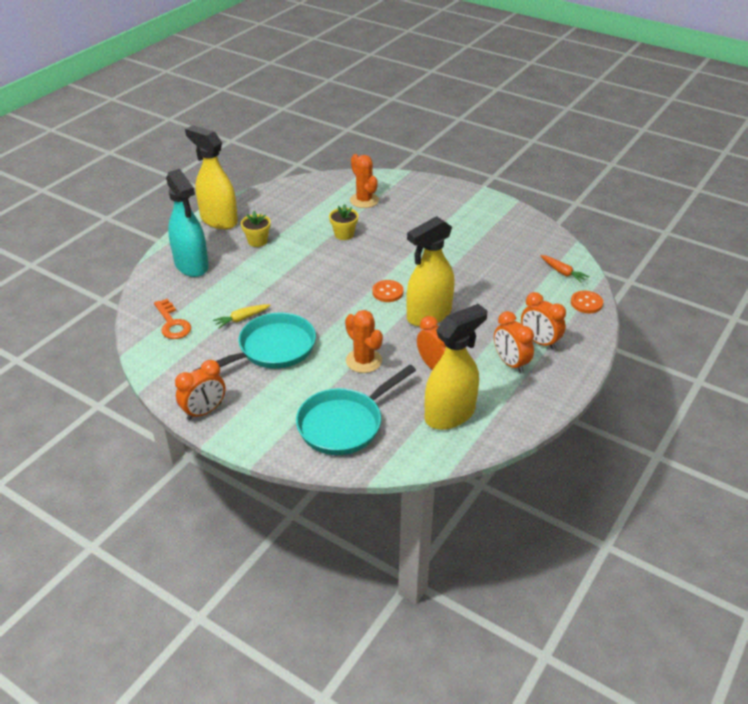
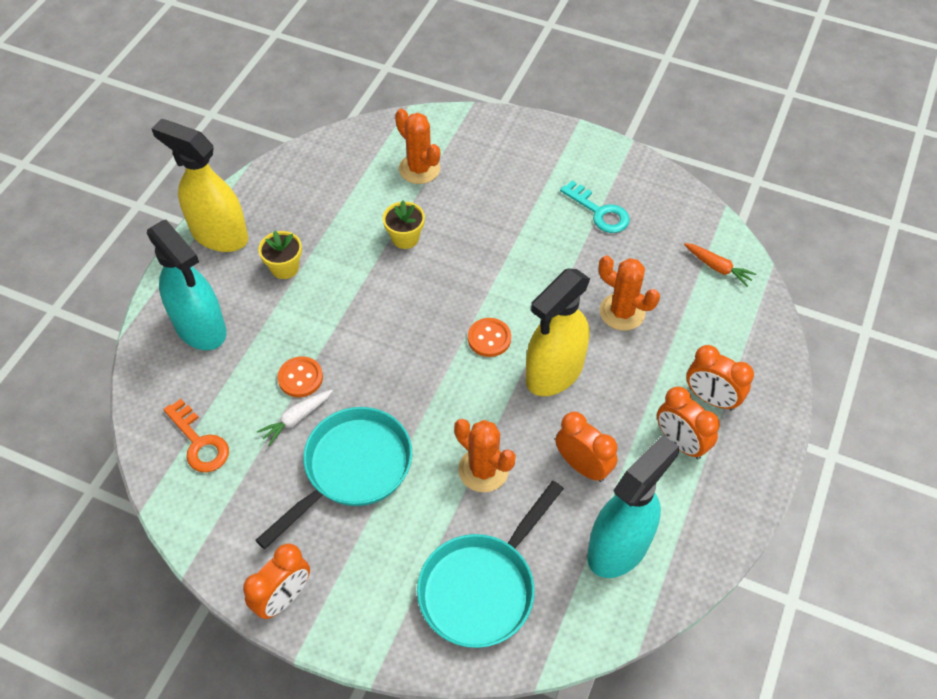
camera: 10 degrees left, 15 degrees up
(242, 319) = (296, 419): yellow carrot -> white carrot
(450, 414) = (619, 547): yellow spray bottle -> turquoise spray bottle
(484, 234) = (599, 212): none -> turquoise key
(486, 288) = (622, 312): none -> orange cactus
(586, 303) = (759, 319): orange button -> orange button (300, 378)

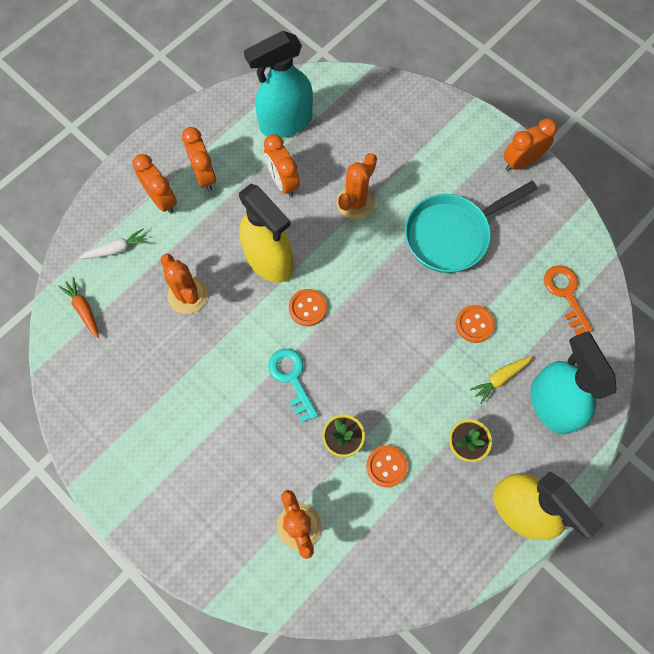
camera: 160 degrees left, 15 degrees up
(260, 334) = (500, 378): none -> yellow carrot
(296, 419) = (485, 289): white carrot -> white carrot (116, 249)
(356, 231) = (386, 466): none -> orange button
(482, 588) = (387, 127): turquoise pan -> none
(483, 470) = (355, 202): orange cactus -> orange cactus turned 60 degrees clockwise
(554, 372) = (269, 260): yellow spray bottle -> yellow spray bottle turned 75 degrees clockwise
(599, 212) = (151, 406): turquoise key -> turquoise key (292, 379)

